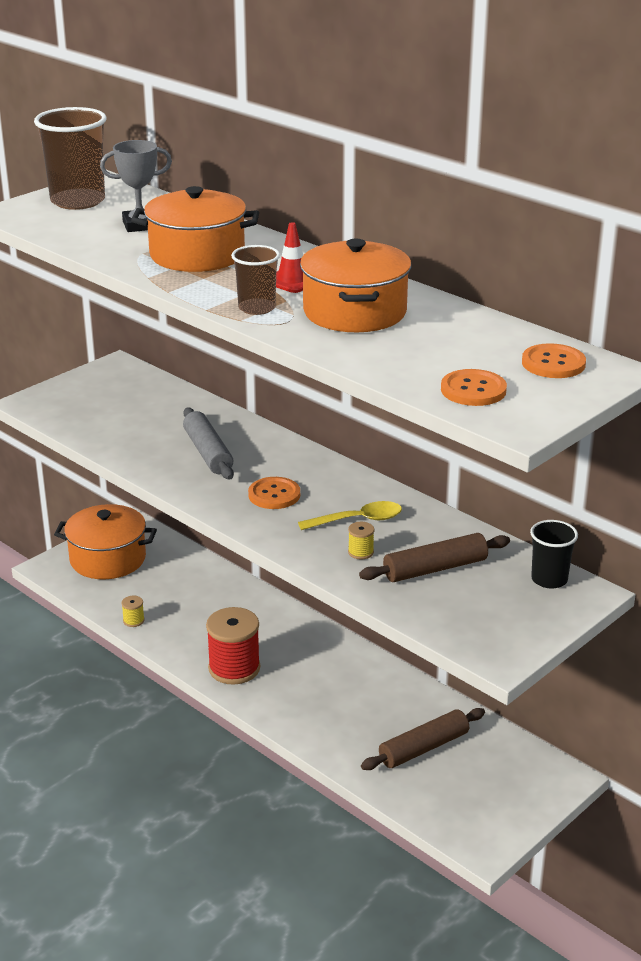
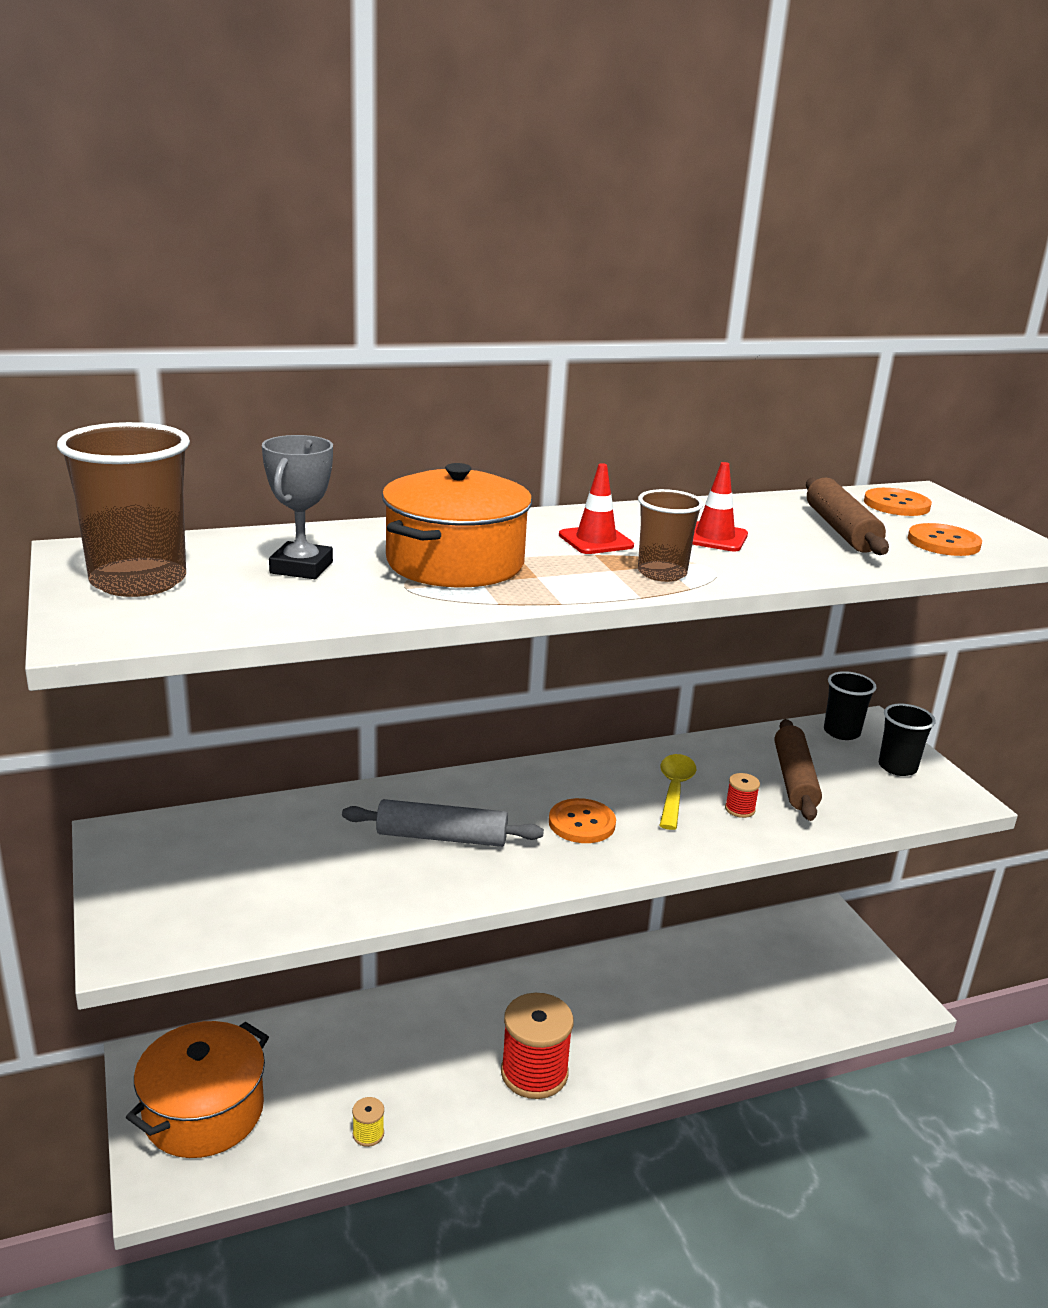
camera: 65 degrees left, 5 degrees down
(355, 312) = (714, 537): orange pot -> red traffic cone
(360, 552) = (740, 809): yellow spool -> red spool
(423, 748) = (749, 982): brown rolling pin -> brown rolling pin (840, 530)
(518, 616) = (897, 767): none -> black cup

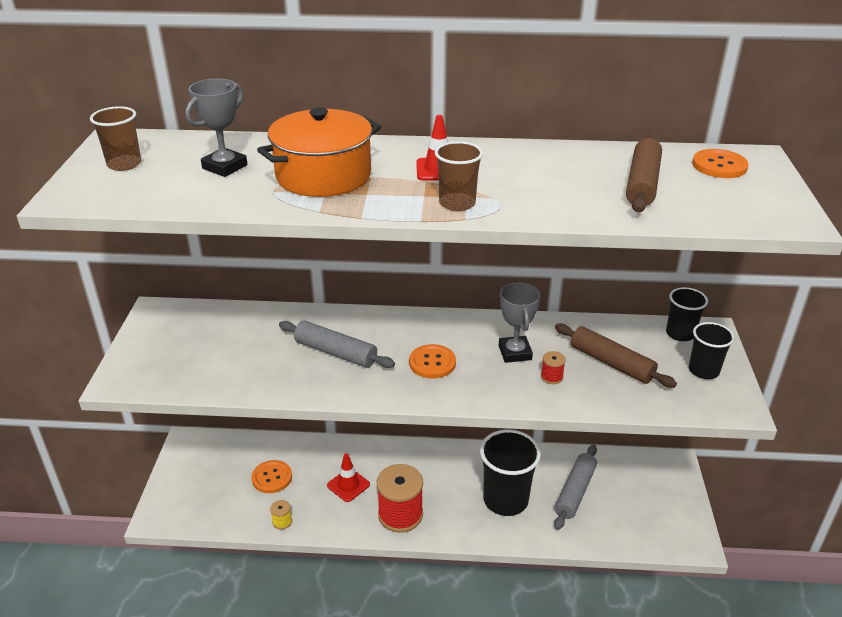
camera: 25 degrees right, 10 degrees up
(138, 581) = (124, 164): brown cup -> brown cup, size x0.58
(204, 1112) = (201, 481): orange pot -> none
(659, 1013) = (505, 500): none -> black cup
(674, 790) = (514, 352): yellow spoon -> grey trophy
(714, 537) = (530, 178): red traffic cone -> red traffic cone (348, 485)
(737, 979) = (575, 492): none -> grey rolling pin
(794, 779) = (611, 363): brown rolling pin -> brown rolling pin turned 75 degrees counterclockwise
(943, 542) = (719, 206): orange button -> orange button (272, 477)

